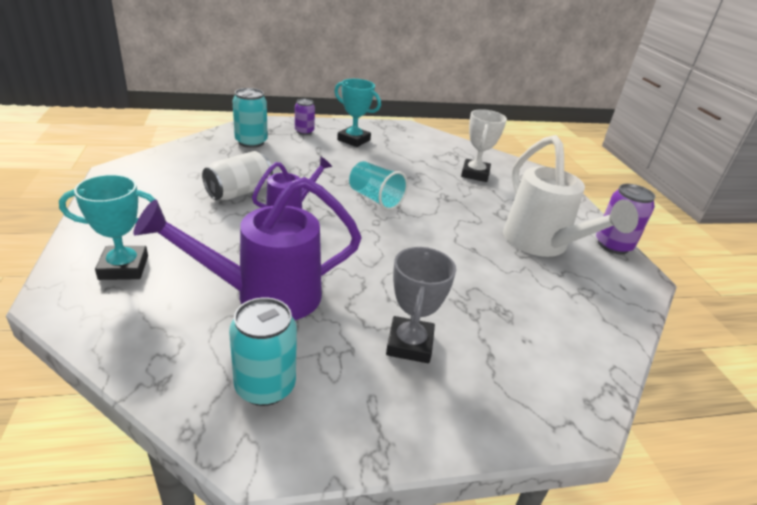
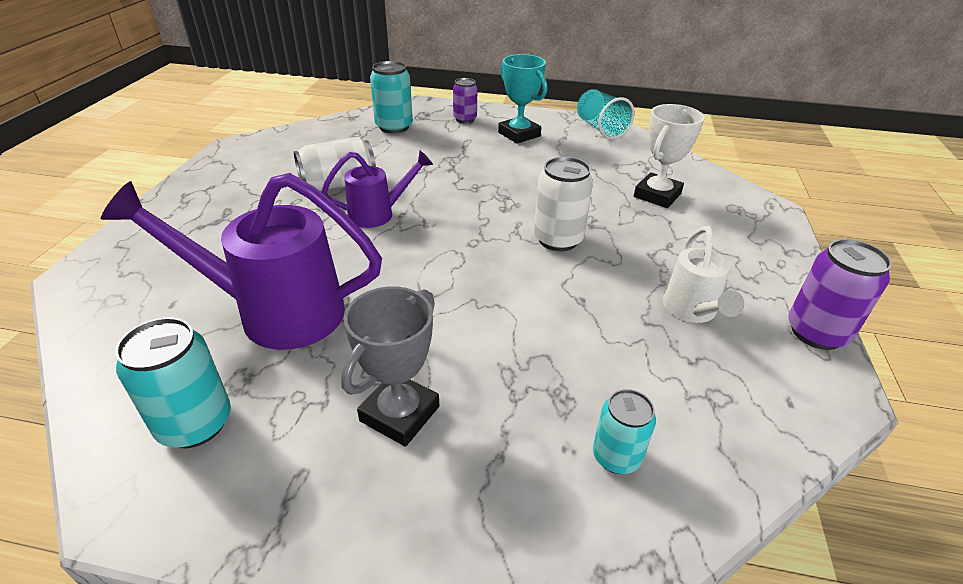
camera: 25 degrees right, 5 degrees up
(124, 267) = (161, 253): turquoise trophy -> none
(375, 199) = (493, 212): turquoise cup -> turquoise cup (600, 129)
(432, 212) = (558, 239): none -> white can
(542, 245) = (692, 312): white watering can -> white watering can, size x0.56
(555, 338) = (616, 457): none -> turquoise can

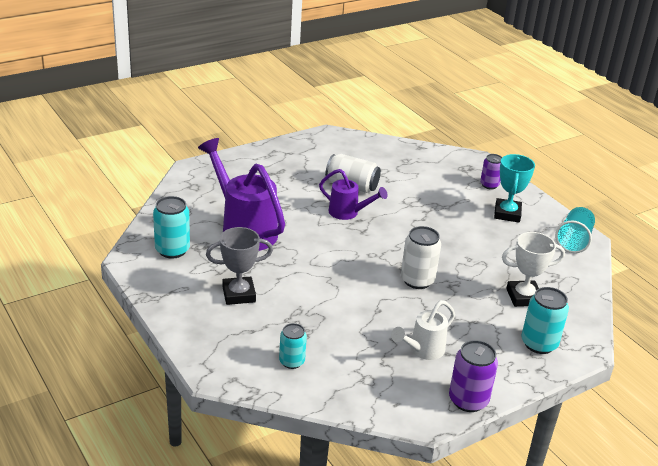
camera: 45 degrees right, 5 degrees down
(394, 127) = (435, 167): turquoise can -> turquoise can (539, 344)

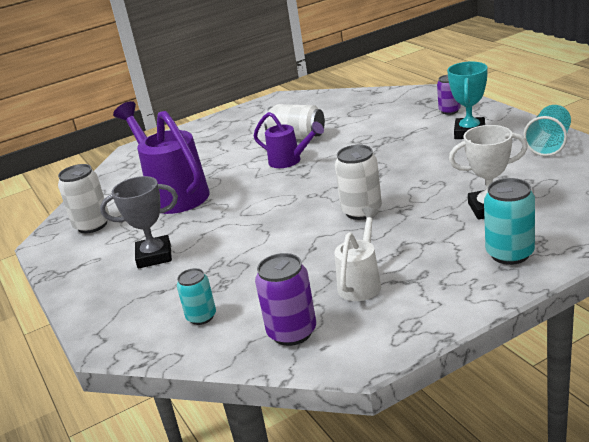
camera: 10 degrees right, 5 degrees down
(172, 250) = (92, 225): turquoise can -> white can
(422, 350) = (362, 282): white watering can -> white watering can turned 150 degrees clockwise
(468, 400) = (417, 330): purple can -> purple can (292, 332)

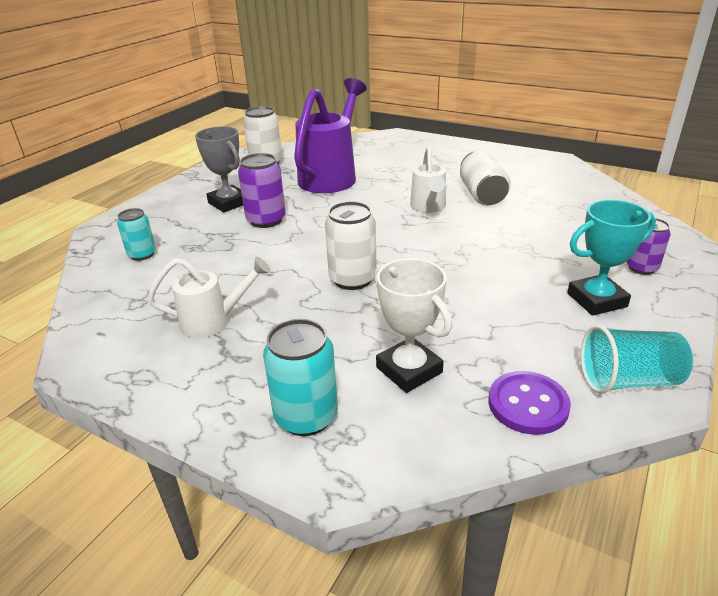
camera: 55 degrees right, 5 degrees up
(290, 161) = (428, 208): purple watering can -> white watering can
(292, 332) = (122, 307): purple can -> purple can (266, 220)
(549, 177) = (528, 404): none -> purple button

